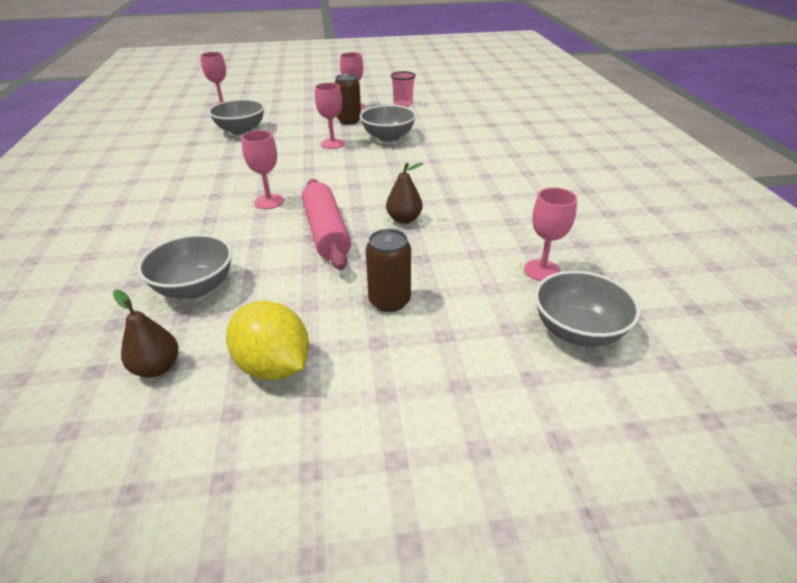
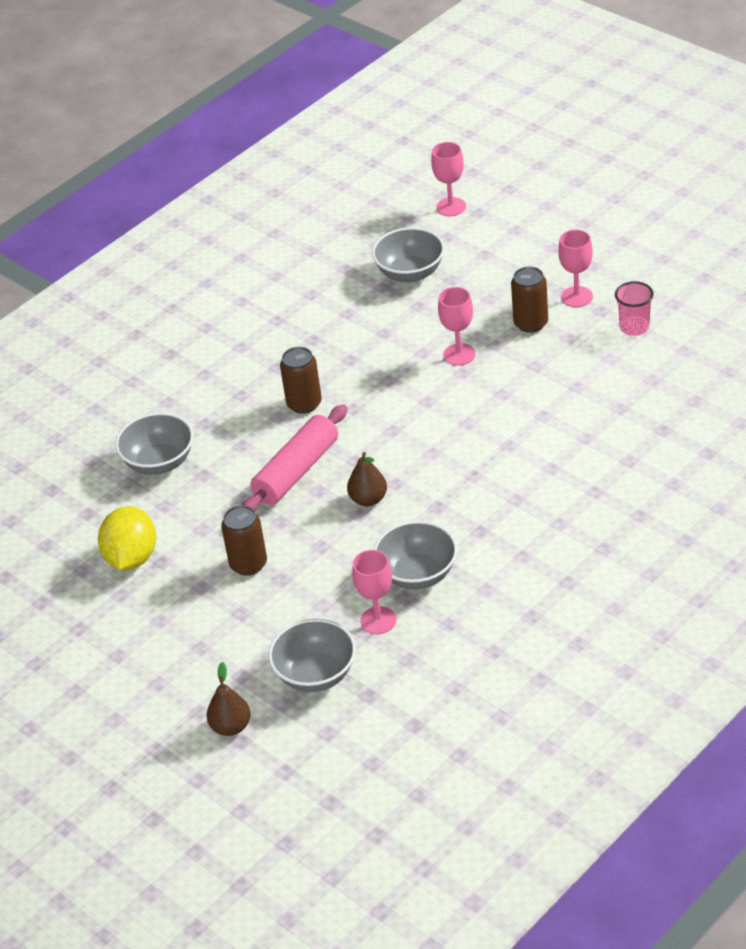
camera: 55 degrees right, 5 degrees up
(157, 367) = (80, 512): brown pear -> brown pear (231, 727)
(269, 201) = (304, 404): pink goblet -> brown can
(388, 137) = (524, 379): grey bowl -> grey bowl (417, 574)

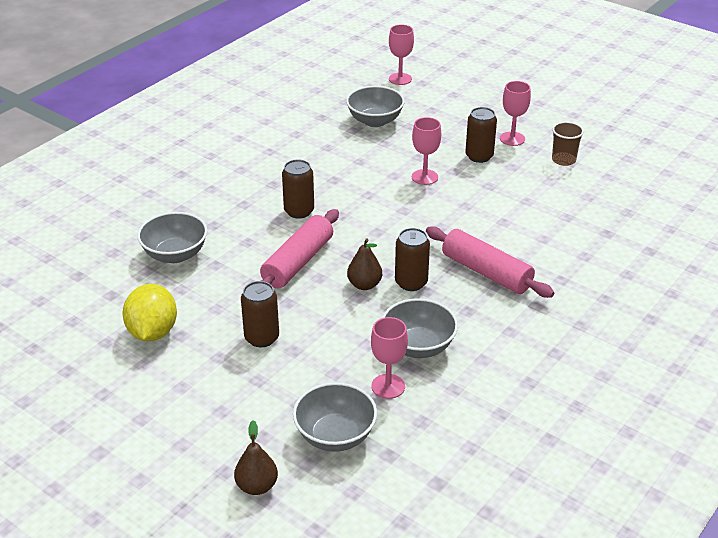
camera: 10 degrees left, 5 degrees down
(421, 496) = (411, 282): none -> brown can
(510, 482) = (486, 272): none -> pink rolling pin
(634, 327) = (563, 160): pink cup -> brown cup

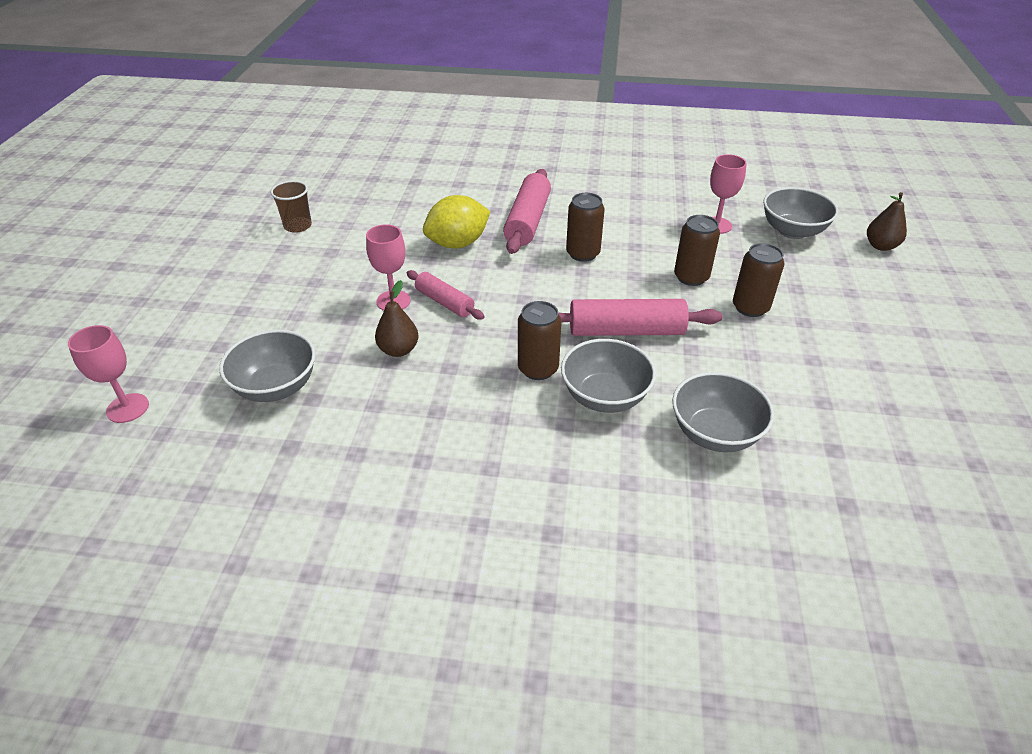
camera: 120 degrees left, 5 degrees up
(152, 332) = (835, 381): yellow lemon -> yellow lemon (458, 243)
(364, 285) = (614, 277): brown pear -> brown pear (398, 350)
(404, 197) = (444, 302): none -> pink rolling pin
(418, 346) = (658, 226): grey bowl -> grey bowl (605, 397)
(479, 156) = (322, 278): brown can -> brown can (691, 277)
(512, 139) = (268, 266): pink goblet -> none

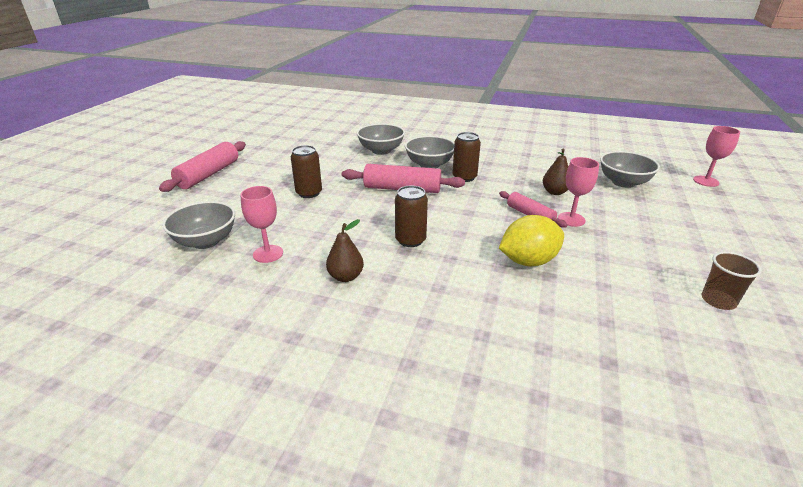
camera: 170 degrees left, 10 degrees down
(527, 221) = (456, 279): pink rolling pin -> pink rolling pin (209, 174)
(691, 277) = (332, 214): brown can -> none
(880, 246) = (153, 221): brown pear -> brown pear (346, 277)

